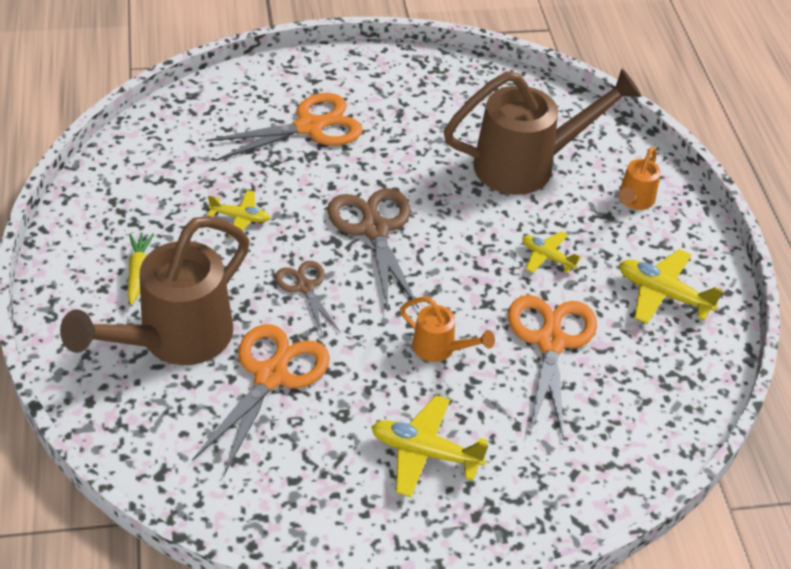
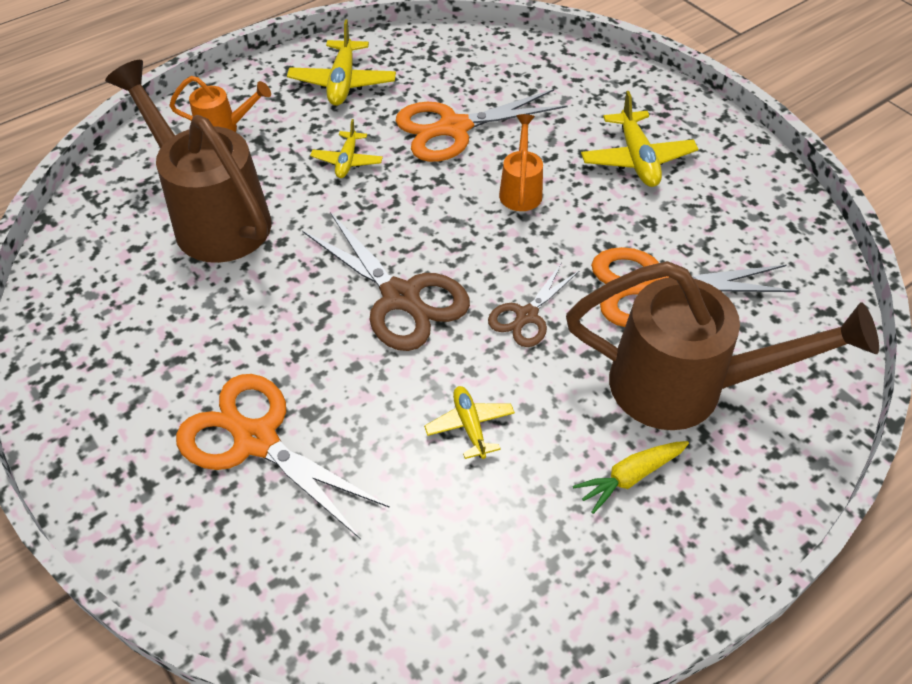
camera: 115 degrees left, 5 degrees up
(374, 230) = (400, 297): brown scissors -> brown scissors turned 90 degrees counterclockwise

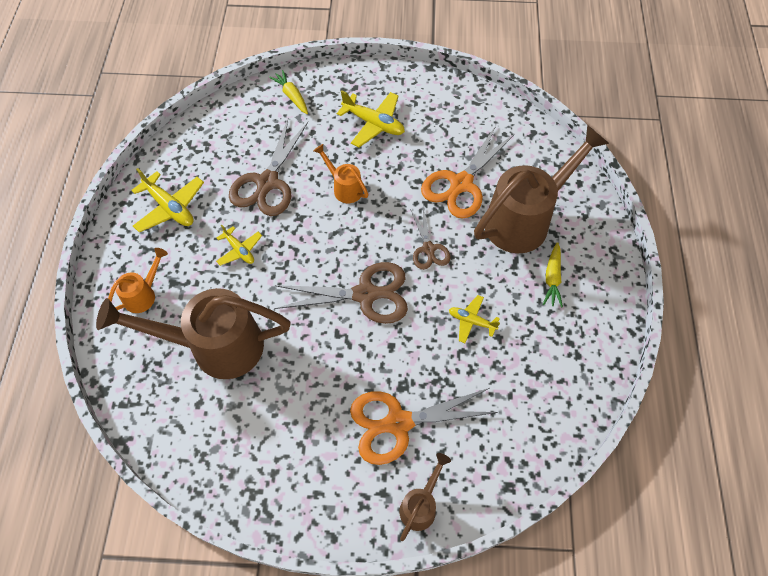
camera: 50 degrees left, 10 degrees up
(161, 537) = (421, 505): none -> brown watering can
(454, 128) = (267, 182): orange scissors -> brown scissors
(585, 76) = (292, 96): none -> yellow carrot

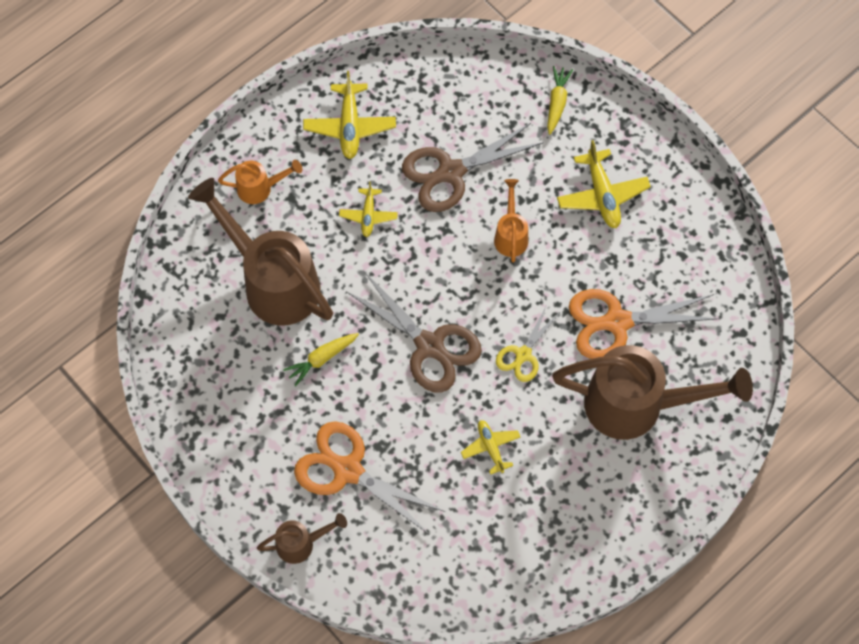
camera: 45 degrees right, 5 degrees up
(428, 249) = (523, 354): brown scissors -> yellow scissors
(552, 278) = (599, 476): yellow carrot -> yellow carrot (321, 359)

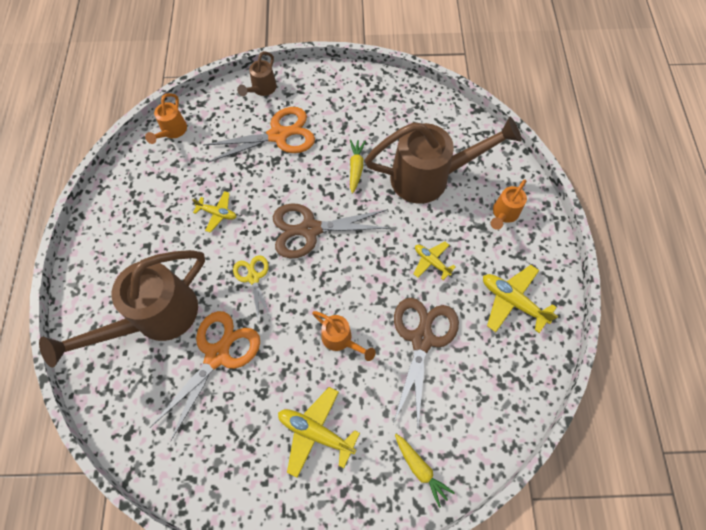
camera: 130 degrees right, 0 degrees up
(441, 589) = (172, 132): none -> orange watering can

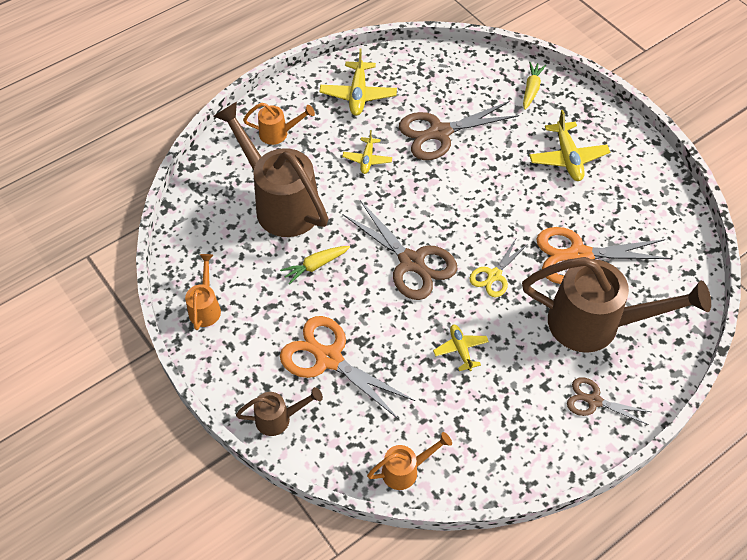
camera: 125 degrees left, 10 degrees down
(109, 268) = (594, 401): none -> brown scissors
(341, 340) = (488, 182): orange watering can -> orange watering can (206, 307)

